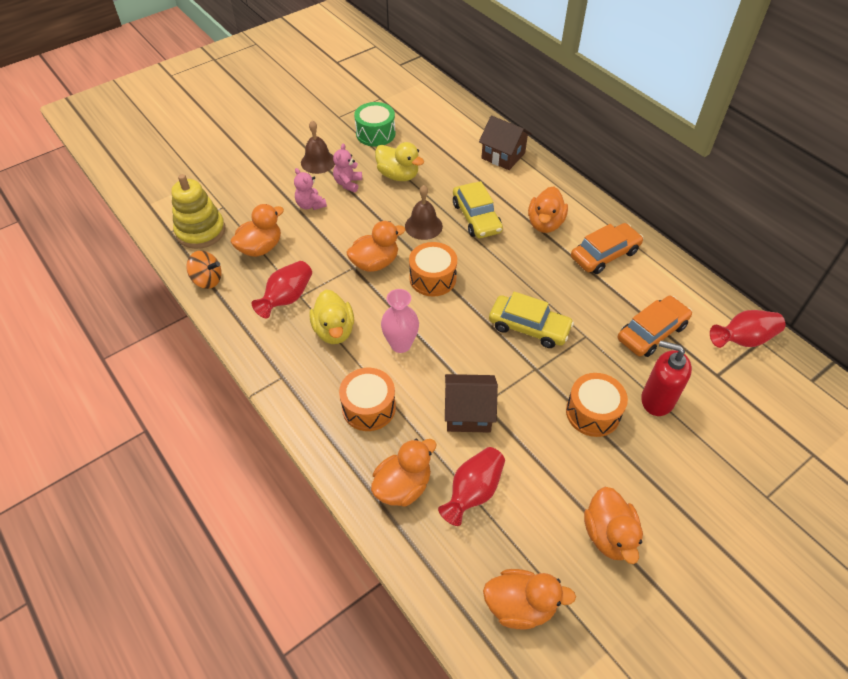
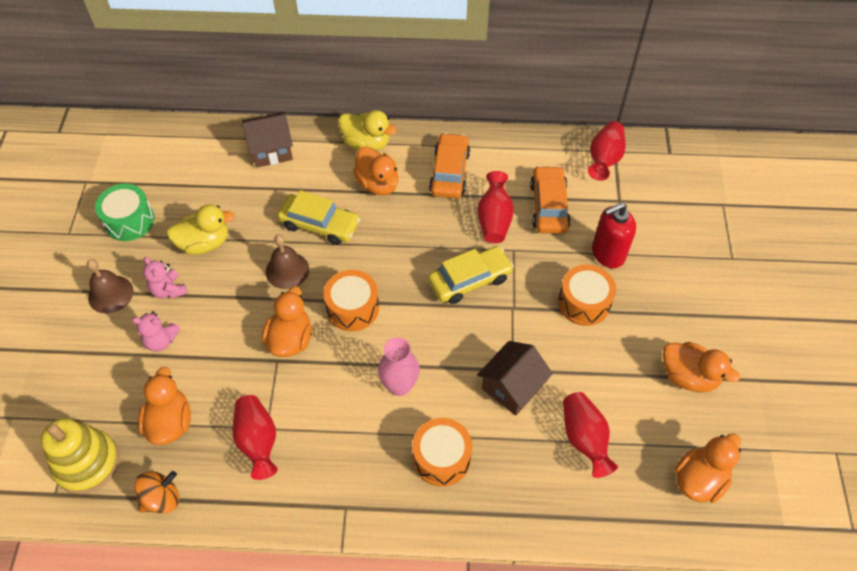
camera: 50 degrees left, 5 degrees up
(334, 330) = (335, 427): yellow duck -> yellow duck (366, 143)
(403, 486) = (539, 487): orange duck -> none
(597, 307) = (494, 219): none -> red vase

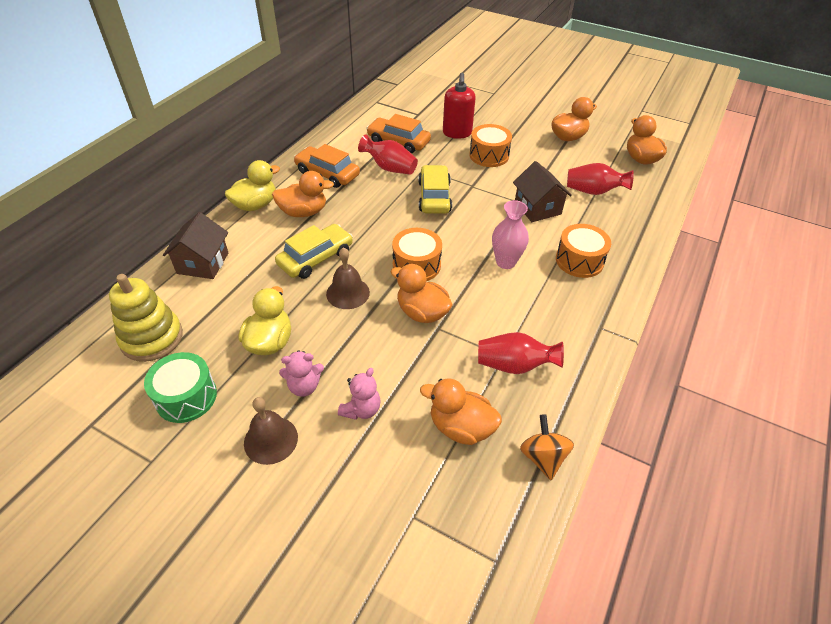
camera: 65 degrees left, 10 degrees down
(87, 463) = (473, 517): yellow stacking toy -> yellow stacking toy (152, 338)
(604, 159) = (379, 107): red vase -> none

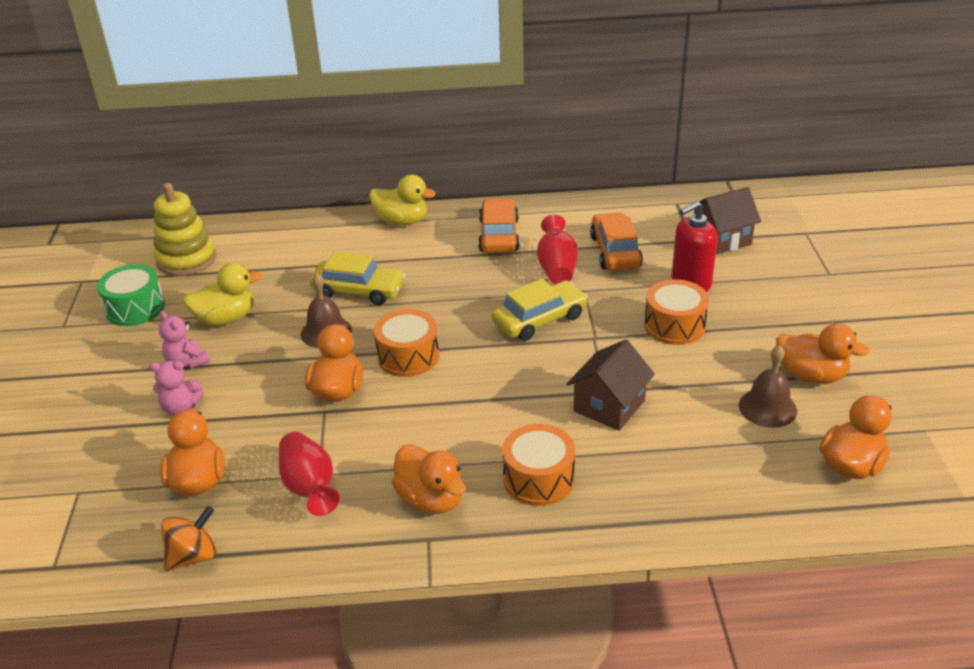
camera: 60 degrees right, 10 degrees down
(203, 263) = (295, 236): brown house -> brown house (721, 239)
(271, 440) = (116, 373): brown bell -> brown bell (767, 408)
(303, 212) = (420, 252): orange duck -> orange duck (431, 499)
(505, 262) = (475, 418): pink vase -> none
(593, 191) = (706, 443): red vase -> none

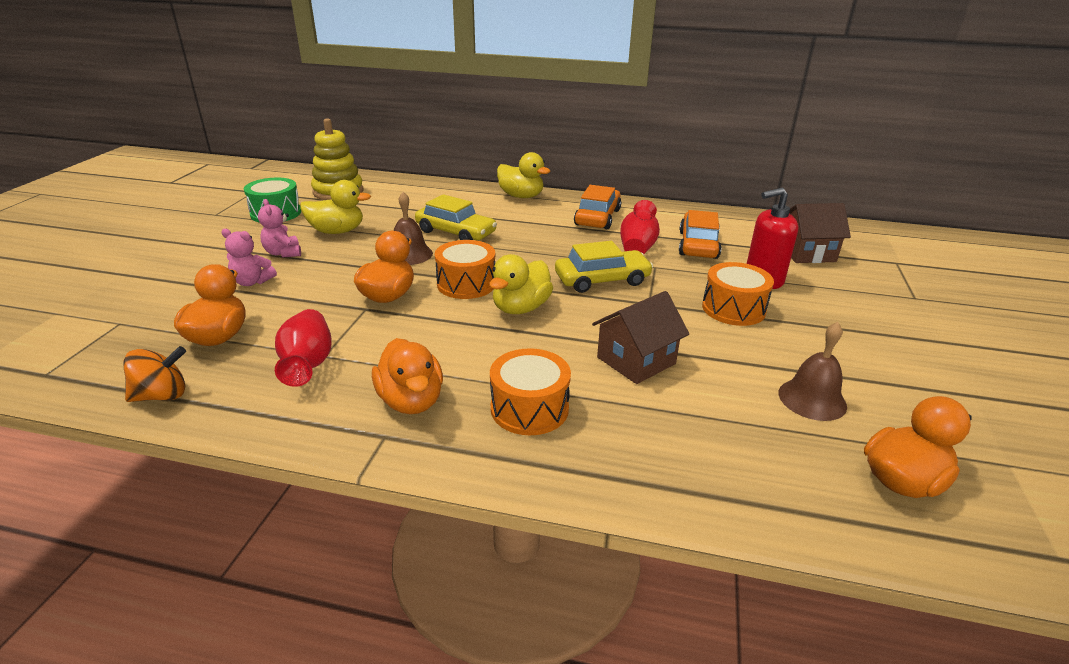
camera: 15 degrees right, 5 degrees down
(477, 373) = (521, 308): none -> yellow duck
(811, 375) = (872, 380): orange duck -> none

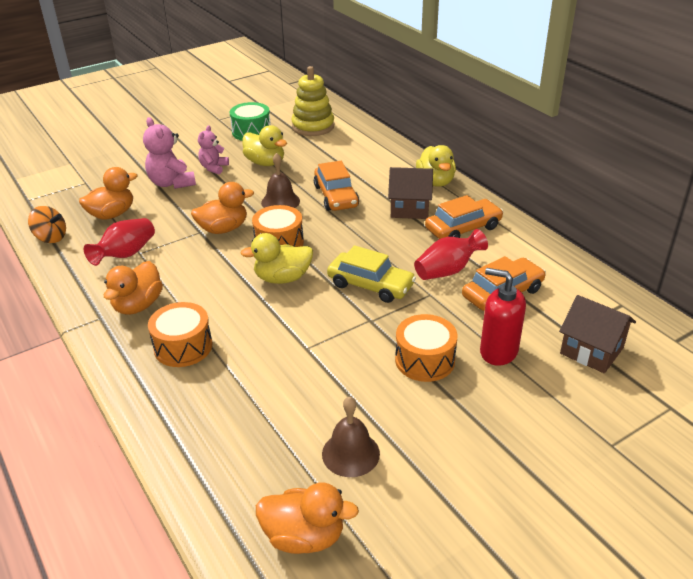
camera: 45 degrees right, 5 degrees up
(252, 282) = (171, 183): pink teddy bear -> pink teddy bear, size x1.57
(455, 232) = (336, 196): yellow car -> orange car
(636, 360) = (288, 355): brown house -> brown house (409, 208)

